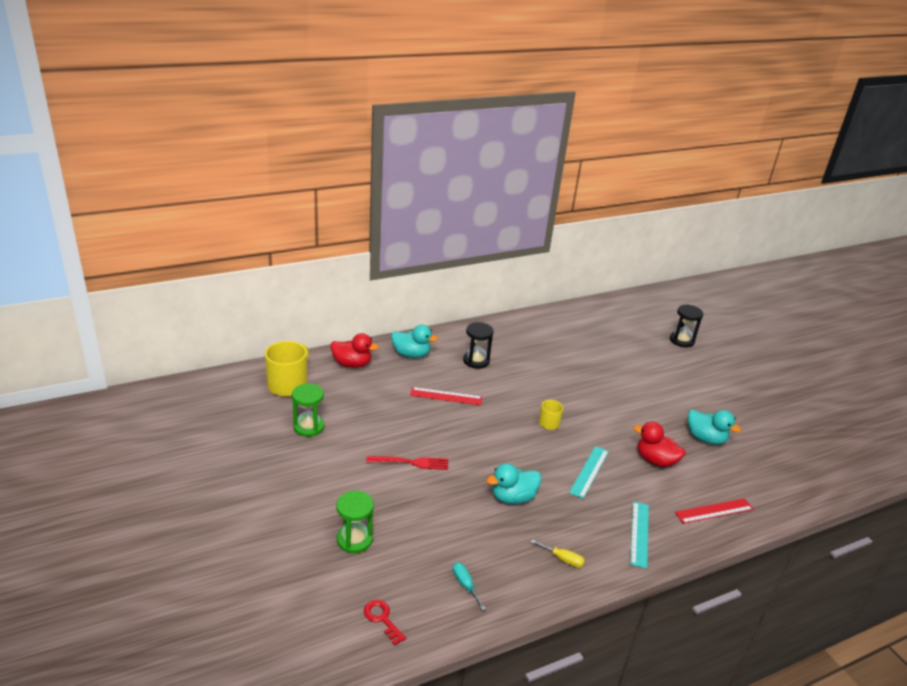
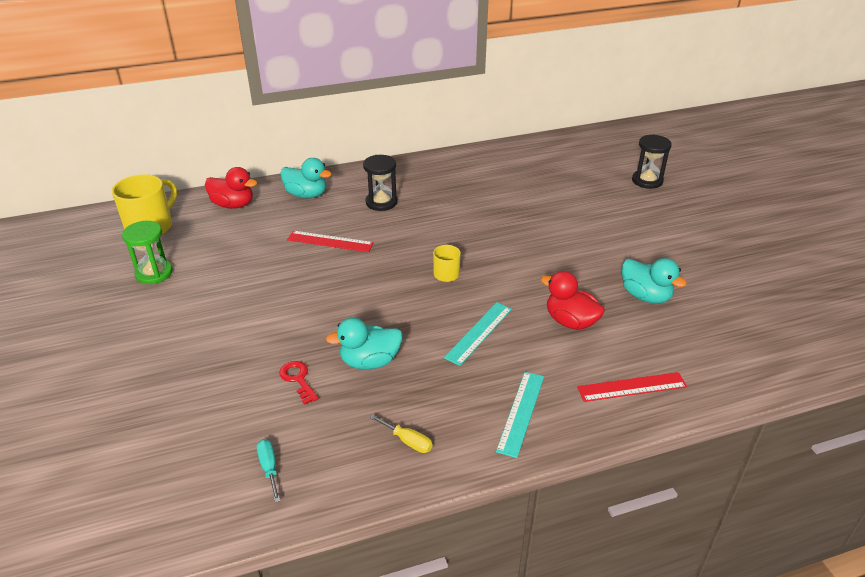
camera: 10 degrees right, 5 degrees up
(354, 539) = (153, 406): green hourglass -> none
(382, 619) = (147, 507): red key -> red key (298, 379)
(411, 462) = (259, 316): red fork -> none

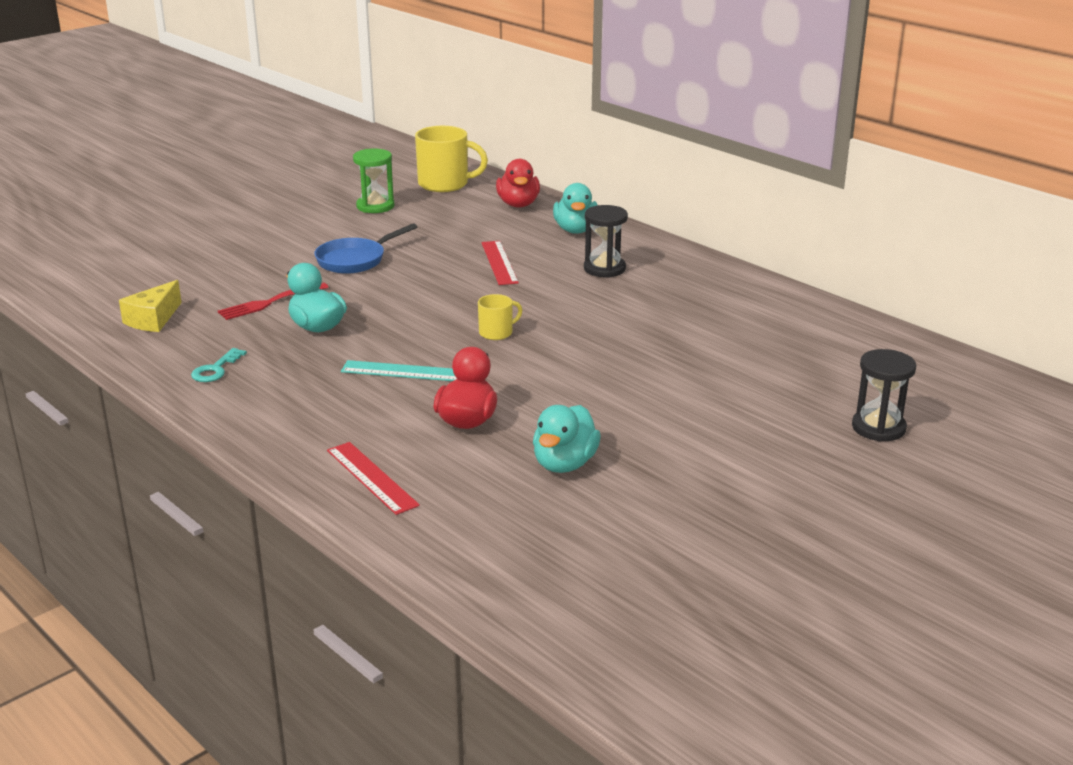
camera: 65 degrees right, 10 degrees down
(256, 311) = (355, 260): none -> blue pan
(269, 468) = (153, 319): turquoise screwdriver -> yellow cheese
(298, 379) = (270, 302): red key -> red fork
(408, 441) = (215, 369): yellow screwdriver -> turquoise key
(521, 412) = (288, 418): turquoise ruler -> none

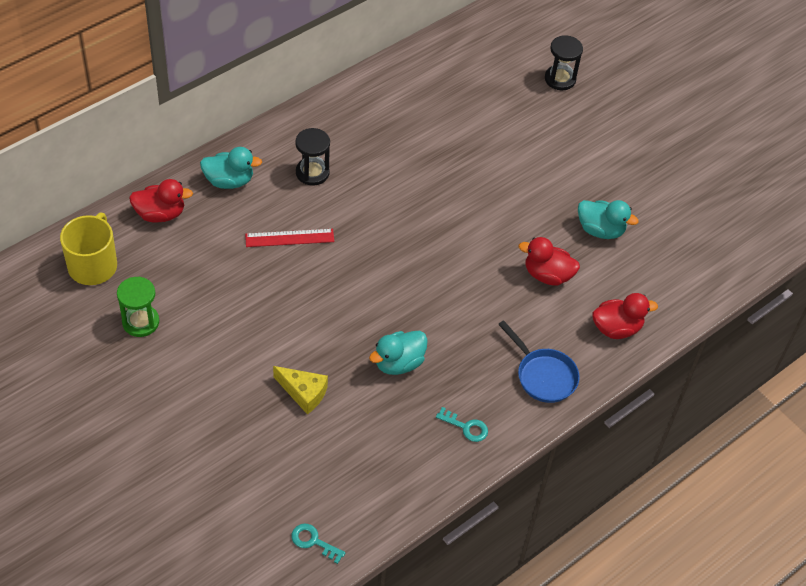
camera: 90 degrees left, 25 degrees up
(87, 294) = (314, 542): none -> turquoise key
(153, 319) = (372, 481): yellow cheese -> yellow cheese (303, 393)
(270, 302) = (348, 397): red fork -> none
(355, 260) = (268, 338): blue pan -> blue pan (543, 376)
(371, 477) = (616, 328): red ruler -> red duck
(403, 371) = (476, 308): turquoise ruler -> none
(496, 333) = (419, 249): yellow mug -> none

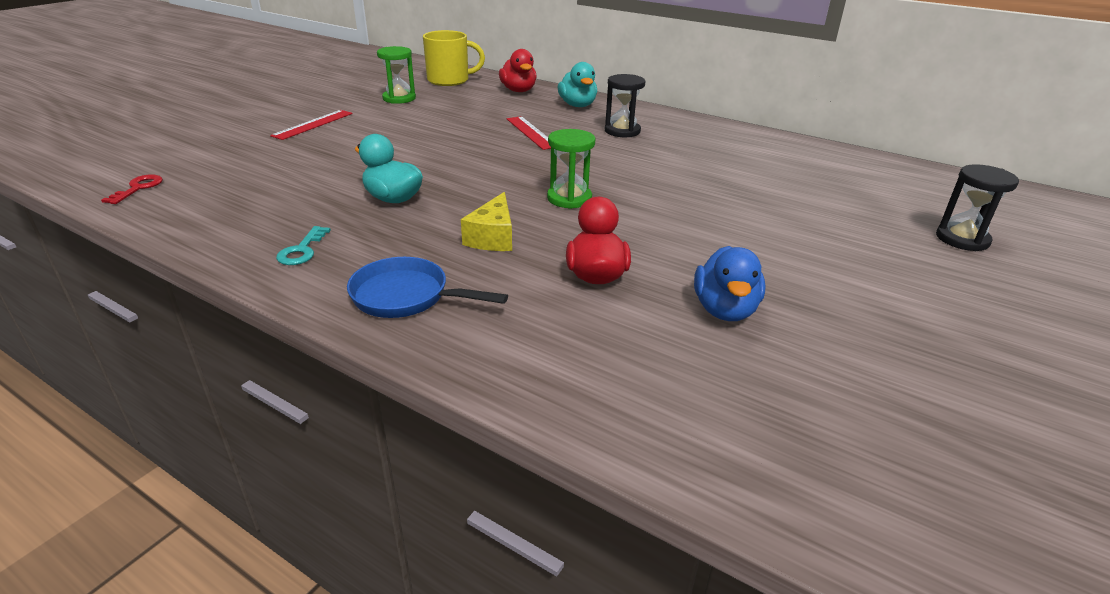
camera: 75 degrees right, 20 degrees down
(195, 405) = (313, 124): none -> red ruler
(303, 393) = (337, 161): yellow cheese -> yellow cheese (493, 237)
(314, 542) = (138, 188): turquoise key -> red key
(436, 254) = (569, 198): none -> green hourglass
(543, 376) = (406, 296): blue pan -> blue pan turned 75 degrees clockwise
(600, 230) = (724, 310): turquoise duck -> blue duck
(616, 328) = (533, 354): red duck -> none

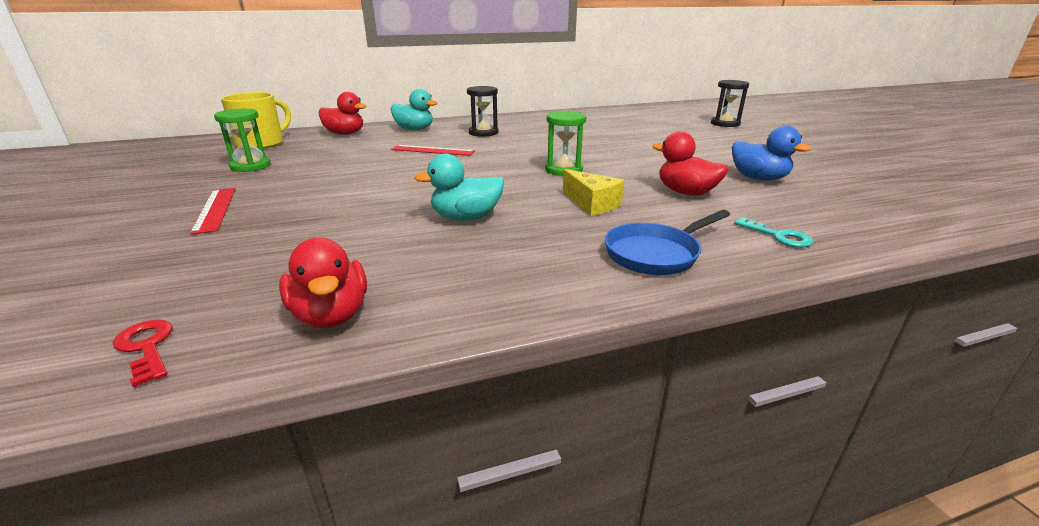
camera: 50 degrees left, 5 degrees down
(202, 215) = (331, 315): none -> red duck
(302, 250) = (511, 277): turquoise key -> turquoise key (778, 236)

